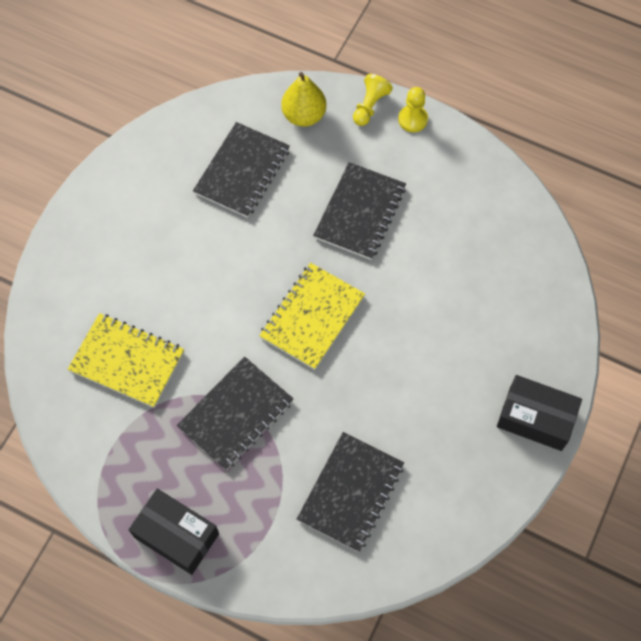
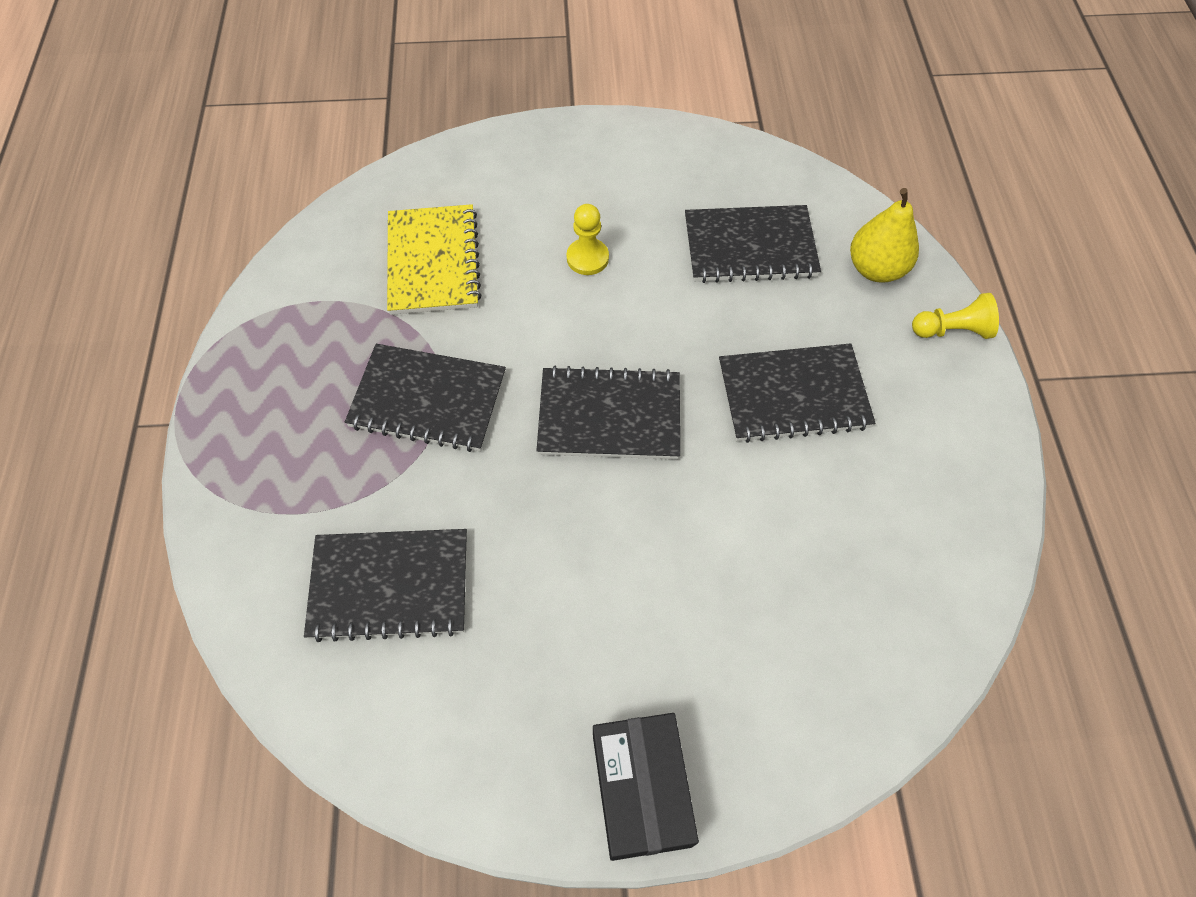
camera: 60 degrees right, 5 degrees down
(176, 535) = (240, 417): black box -> none
(312, 317) = (609, 416): yellow notebook -> black notebook
(413, 119) = (977, 388): yellow pawn -> yellow pawn (587, 258)

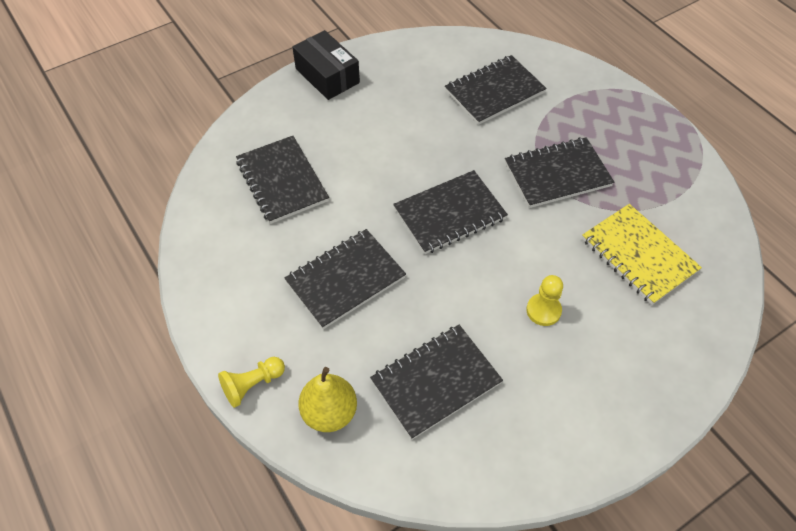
camera: 150 degrees right, 5 degrees down
(818, 589) = (282, 181): none -> black notebook

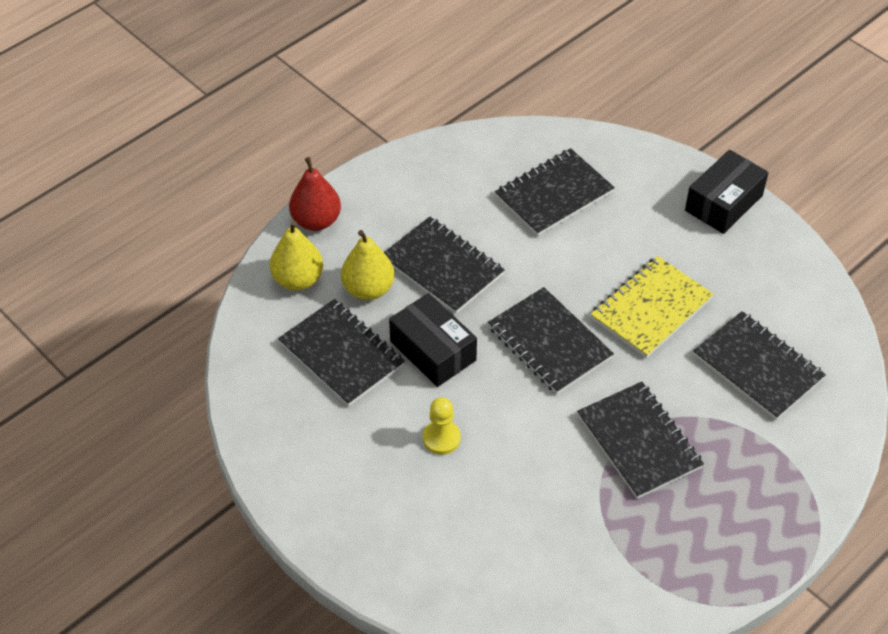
camera: 80 degrees right, 5 degrees down
(252, 385) = (316, 221): yellow pawn -> red pear
(357, 347) = (368, 289): none -> yellow pear
(444, 302) = (433, 351): none -> black box
(638, 255) = (537, 528): yellow notebook -> yellow notebook (651, 309)

